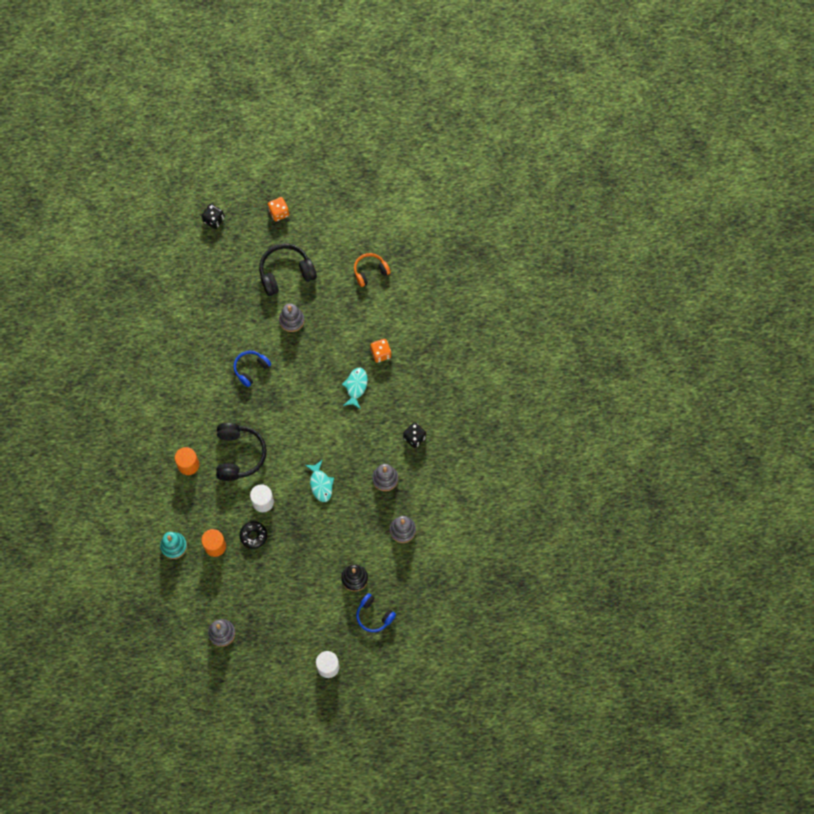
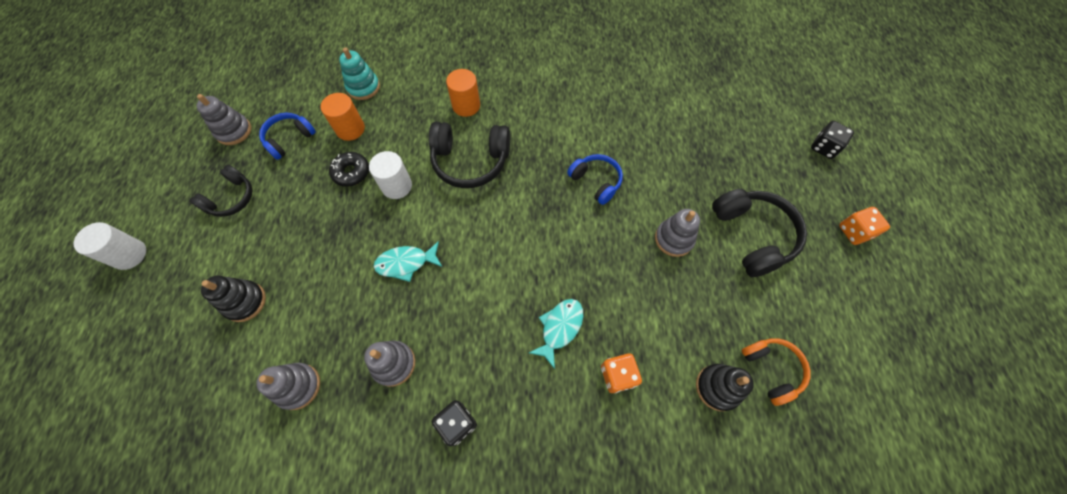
camera: 95 degrees right, 5 degrees down
(280, 614) = (231, 198): none -> black headphones
(356, 386) = (560, 328): turquoise fish -> turquoise fish turned 75 degrees counterclockwise
(374, 615) = (175, 327): blue headphones -> blue headphones (289, 139)
(382, 301) = (717, 387): none -> black stacking toy

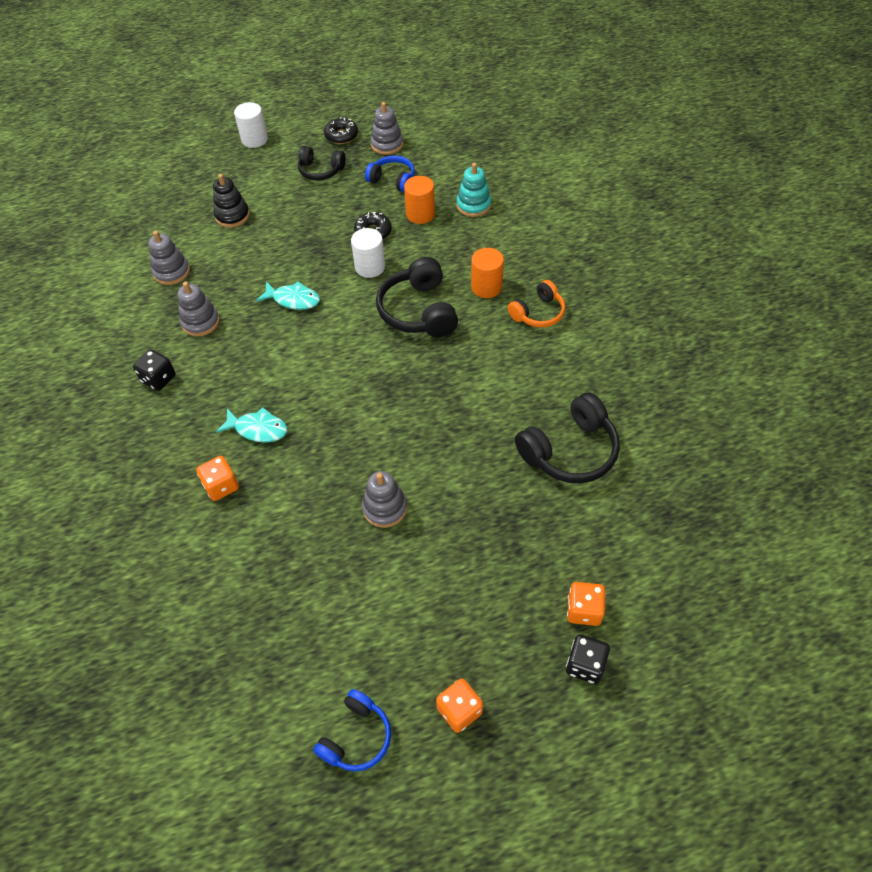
camera: 75 degrees right, 10 degrees down
(190, 167) = (341, 136): none -> black donut
(406, 263) = (293, 299): turquoise fish -> turquoise fish turned 135 degrees clockwise
(596, 181) = (433, 421): blue headphones -> blue headphones (356, 737)
(717, 387) = (225, 575): black stacking toy -> none
(752, 236) = (415, 588): black headphones -> black headphones (570, 451)
(771, 369) = (254, 626): orange headphones -> orange headphones (538, 313)
(783, 135) = (584, 610): none -> orange dice

